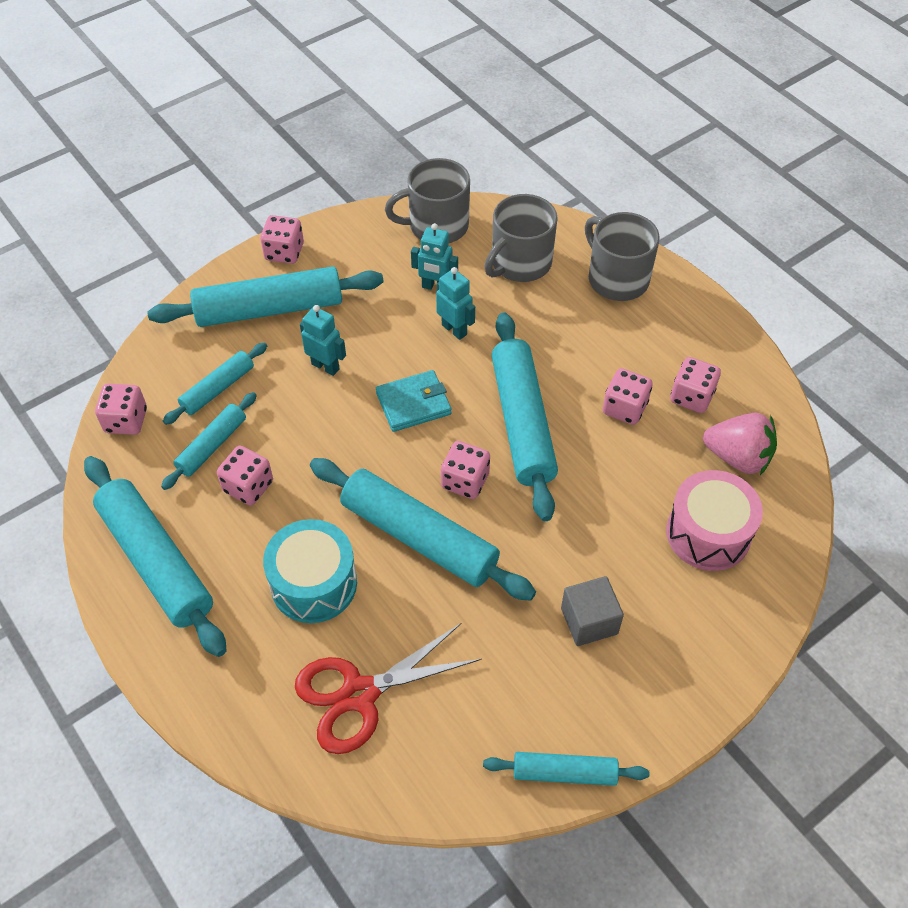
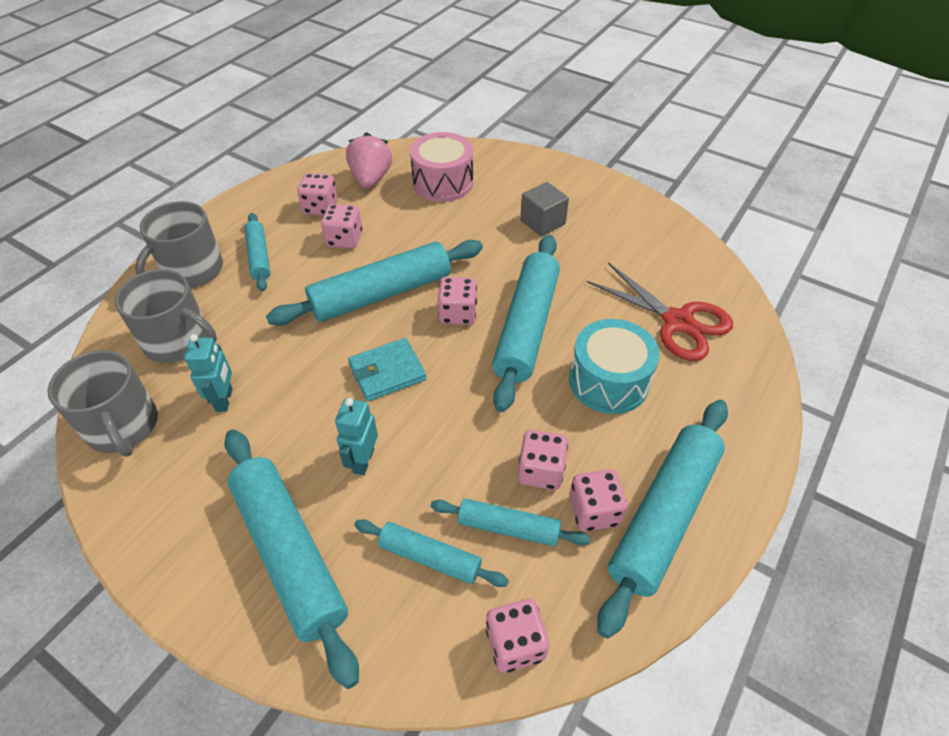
camera: 110 degrees left, 5 degrees down
(284, 252) = (183, 577): pink dice -> pink dice (594, 511)
(413, 403) = (387, 372): turquoise wallet -> turquoise wallet turned 75 degrees counterclockwise
(454, 329) = (282, 367): turquoise robot -> none
(564, 773) = (653, 212): turquoise rolling pin -> turquoise rolling pin (259, 257)

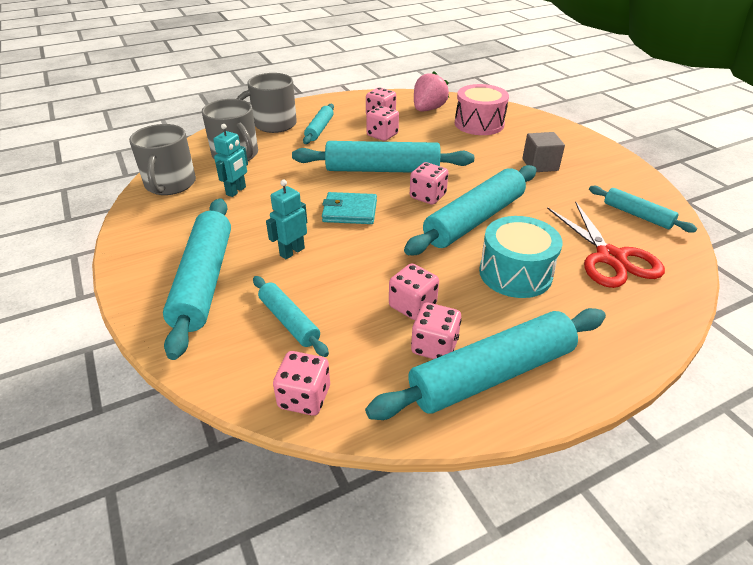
camera: 30 degrees right, 10 degrees down
(508, 528) = (359, 328): turquoise rolling pin -> turquoise rolling pin (637, 215)

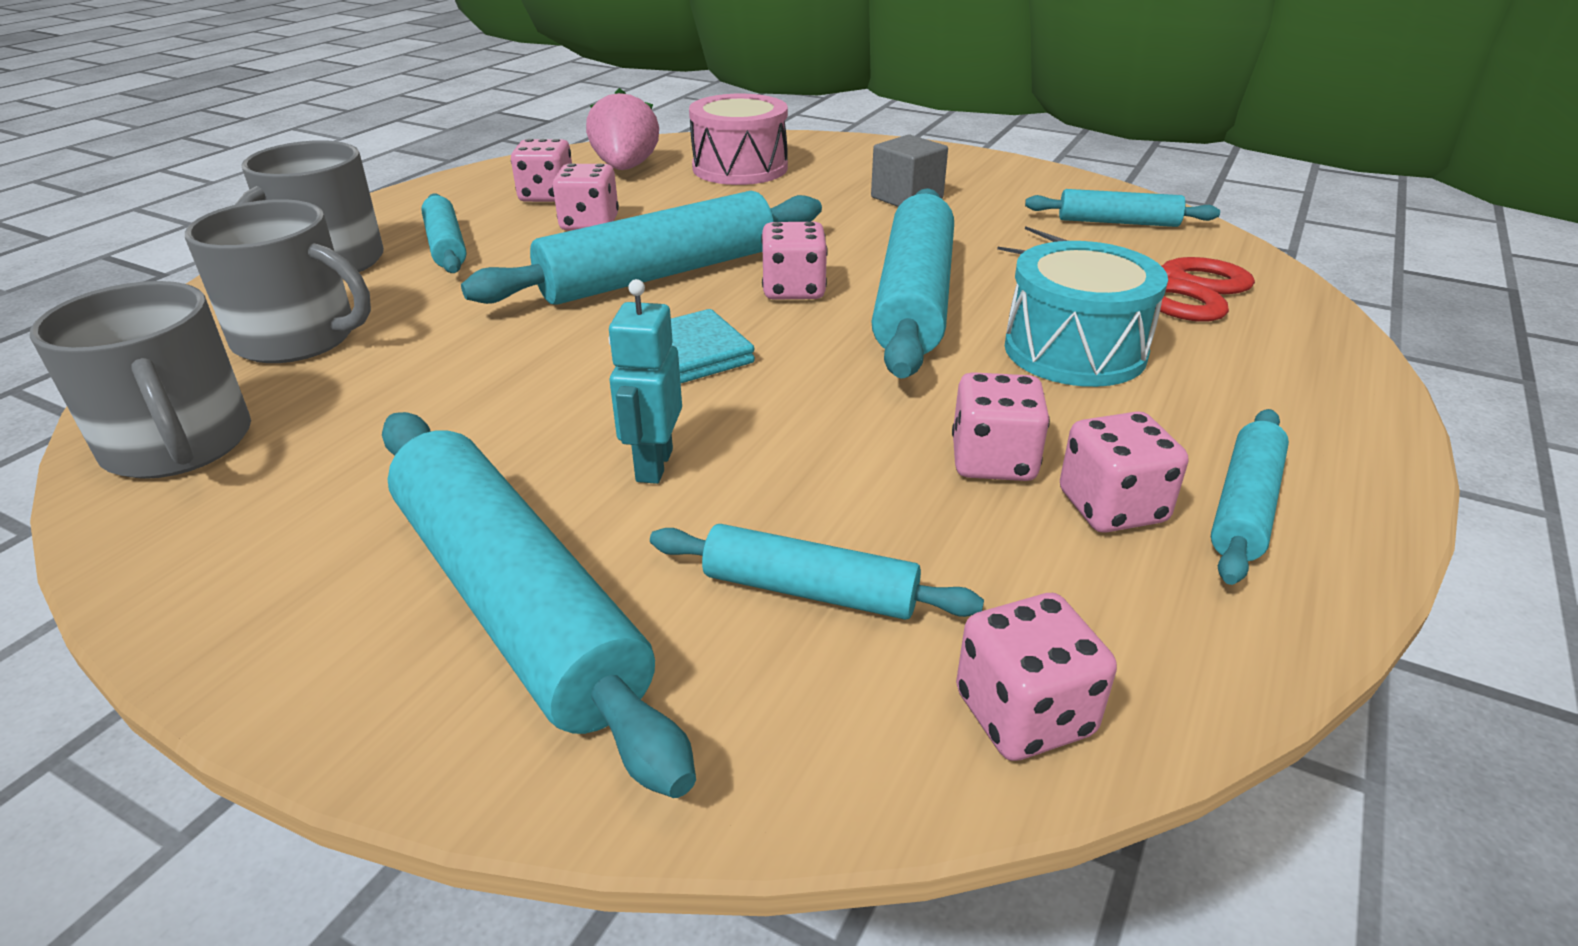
camera: 35 degrees left, 5 degrees down
(236, 191) = (382, 402): turquoise robot -> none
(491, 374) = (1244, 506): turquoise rolling pin -> turquoise rolling pin, size x0.54

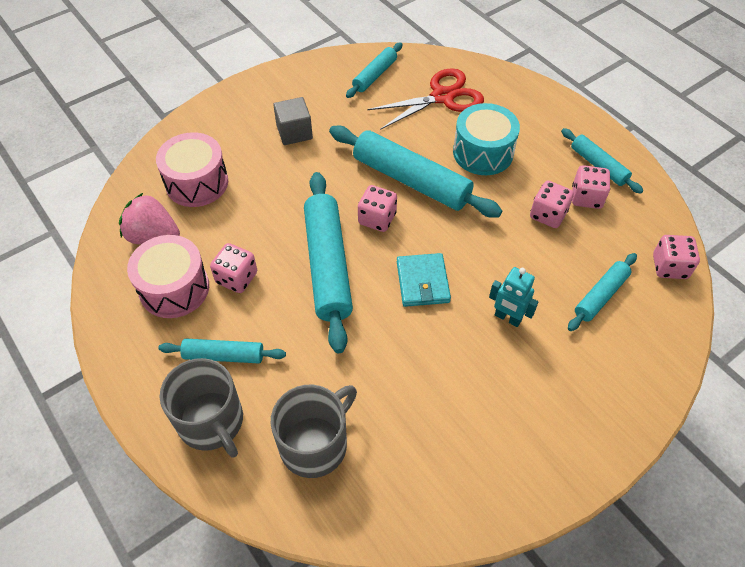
camera: 65 degrees left, 20 degrees up
(179, 445) = (410, 502): grey mug -> none
(515, 603) = (578, 383): turquoise rolling pin -> none
(547, 196) = (174, 288): pink dice -> pink drum

